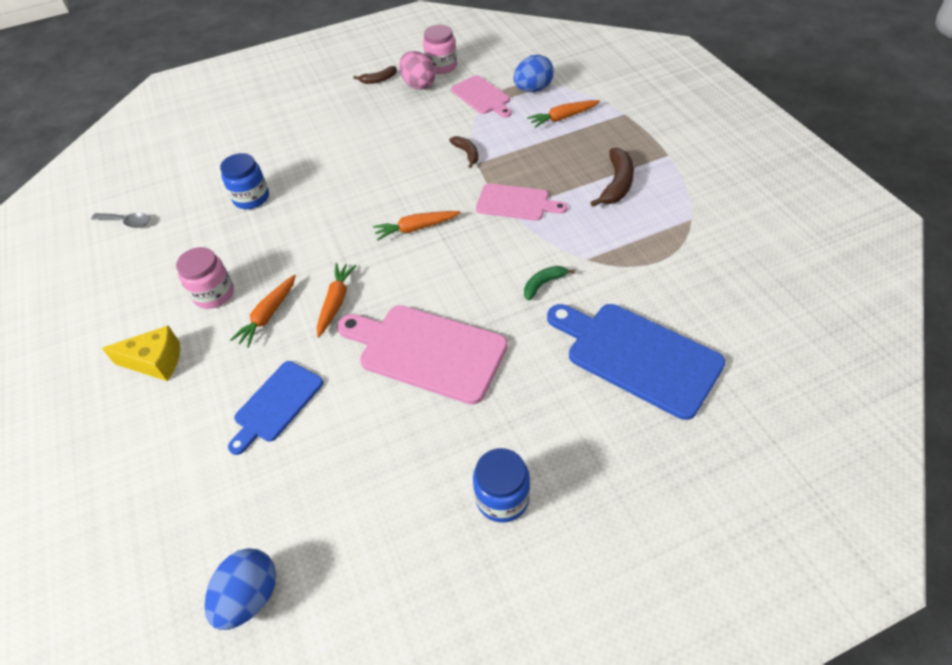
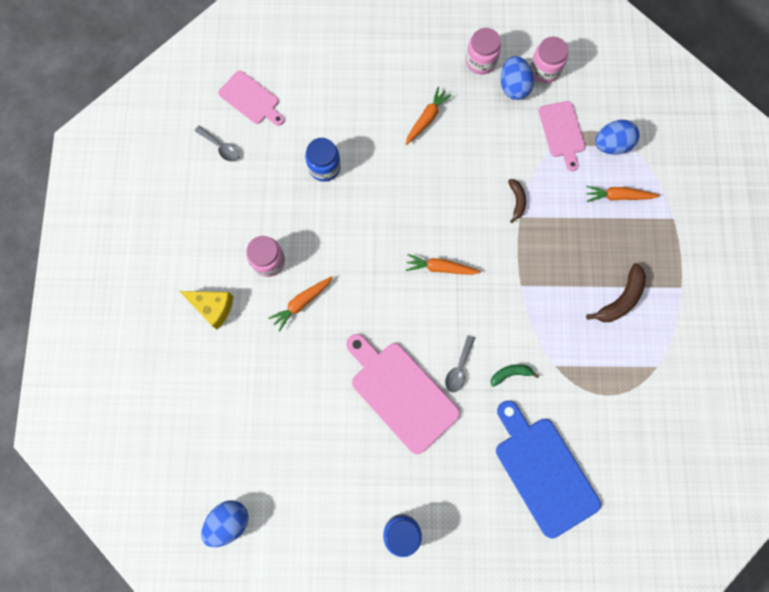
camera: 20 degrees right, 25 degrees up
(276, 404) = (284, 387): blue cutting board -> none
(336, 302) = (354, 314): orange carrot -> orange carrot (426, 119)
(378, 80) = (480, 61): brown banana -> pink jar
(419, 85) = (513, 87): pink egg -> blue egg
(482, 302) = (459, 368): none -> grey spoon
(516, 203) = (530, 279): pink cutting board -> pink cutting board (251, 99)

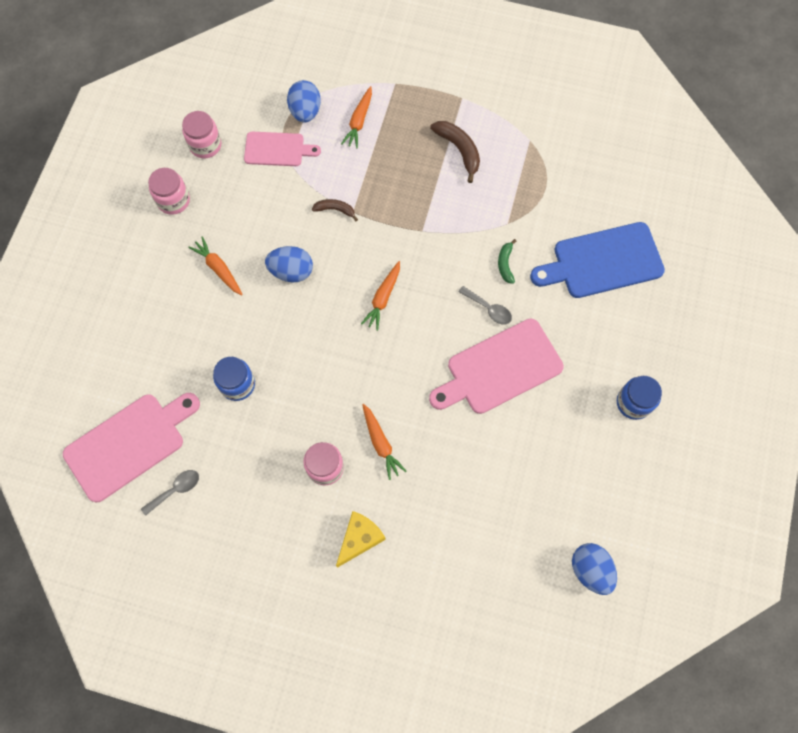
camera: 75 degrees left, 5 degrees down
(251, 99) = (129, 444): pink cutting board -> pink cutting board, size x1.66
(513, 87) = (213, 178): blue egg -> blue egg (291, 271)

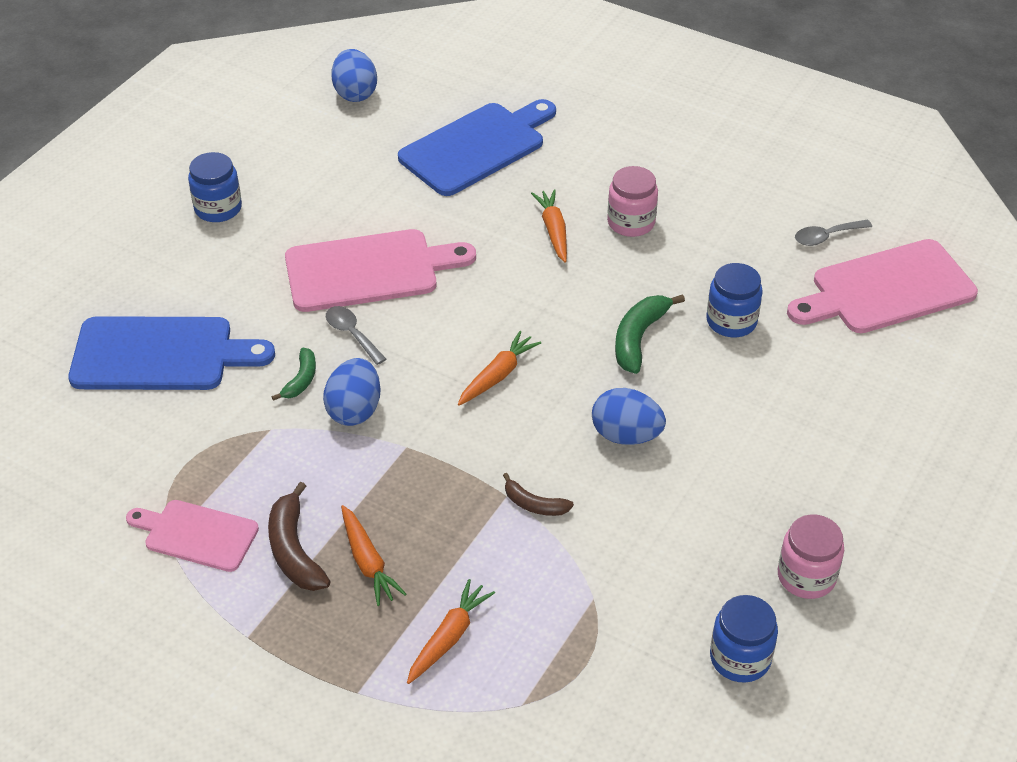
camera: 165 degrees left, 25 degrees down
(205, 145) = (740, 658): pink jar -> blue jar
(218, 269) = (740, 461): orange carrot -> orange carrot (368, 562)
(277, 149) = (609, 621): pink cutting board -> pink cutting board (196, 534)
(298, 353) = (639, 338): none -> green banana
(305, 111) = (542, 678): blue egg -> blue egg (354, 410)
(360, 539) = (606, 159): yellow cheese -> none
(466, 526) = (477, 147): none -> blue cutting board

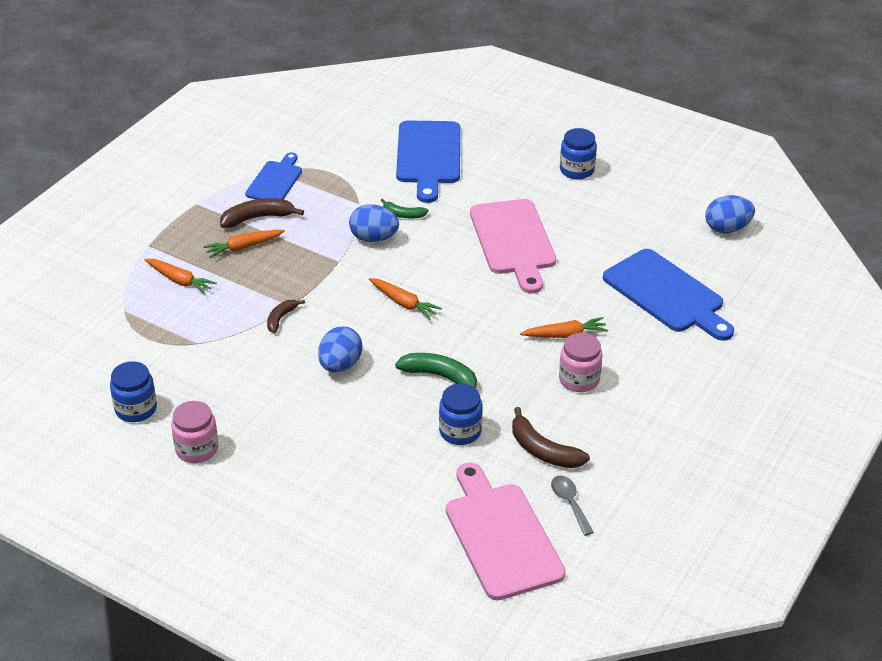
camera: 90 degrees right, 5 degrees down
(196, 534) = (275, 180): pink cutting board -> blue cutting board
(352, 334) = (447, 235): grey spoon -> none
(750, 254) = (543, 450): none -> brown banana

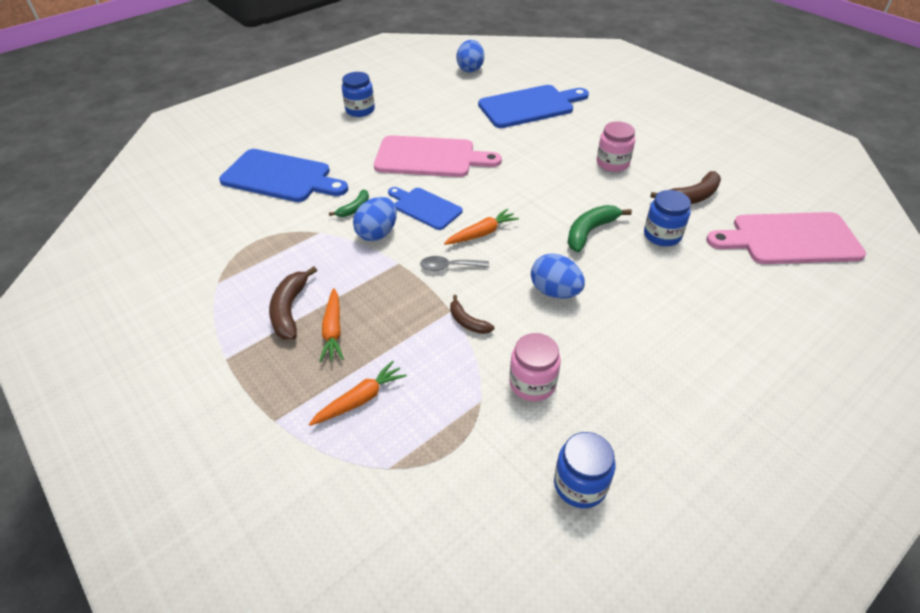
camera: 70 degrees left, 5 degrees up
(197, 449) = (660, 432): pink jar -> pink jar (532, 383)
(275, 180) = (235, 284): blue cutting board -> blue cutting board (425, 207)
(565, 335) = (558, 158): orange carrot -> none
(569, 503) = (751, 197): grey spoon -> grey spoon (449, 267)

